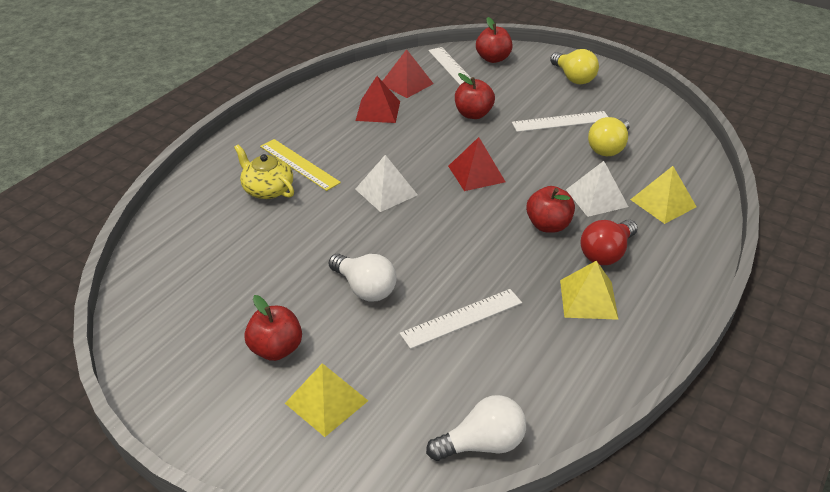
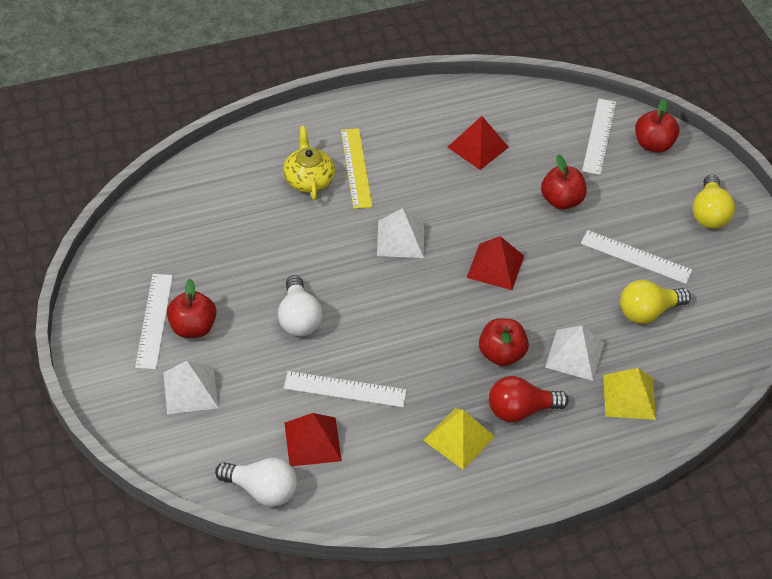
camera: 35 degrees right, 10 degrees up
(232, 365) = (154, 321): none -> white ruler
(326, 402) = (190, 390): yellow pyramid -> white pyramid
(406, 84) = (535, 129): red pyramid -> red pyramid (312, 441)

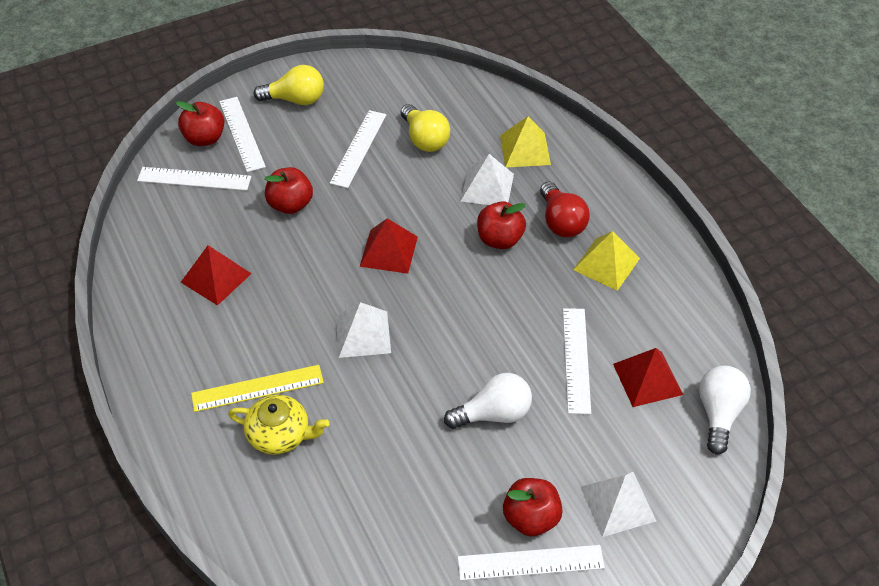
camera: 95 degrees left, 0 degrees up
(308, 179) = (280, 434): yellow teapot -> yellow teapot turned 150 degrees counterclockwise
(659, 171) = (241, 134): none -> white ruler

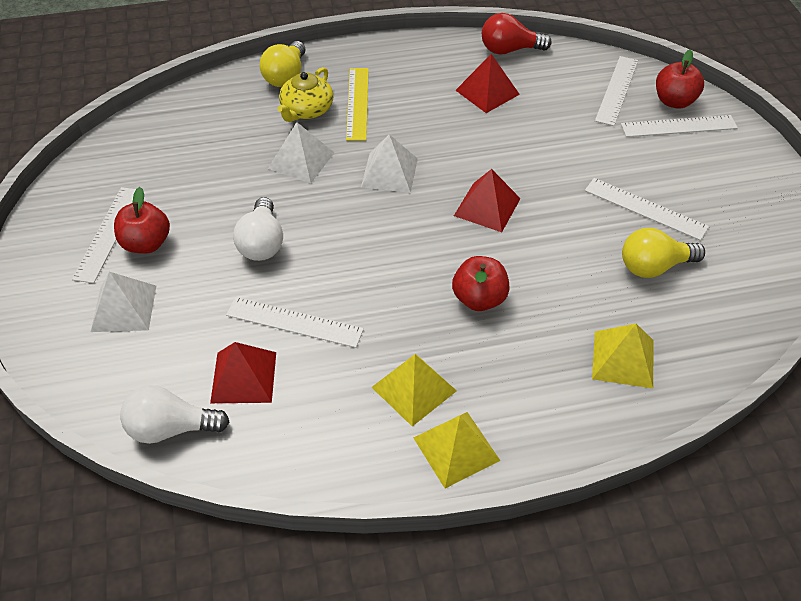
camera: 105 degrees right, 0 degrees up
(290, 204) = (569, 147): red apple -> none
(295, 99) = (731, 171): yellow light bulb -> yellow light bulb (286, 76)
(487, 187) = (563, 306): white pyramid -> white pyramid (301, 160)
(561, 222) = (491, 363): red light bulb -> red light bulb (509, 50)
(645, 230) = (456, 448): none -> yellow pyramid
(718, 414) = (171, 428): white light bulb -> white light bulb turned 150 degrees clockwise

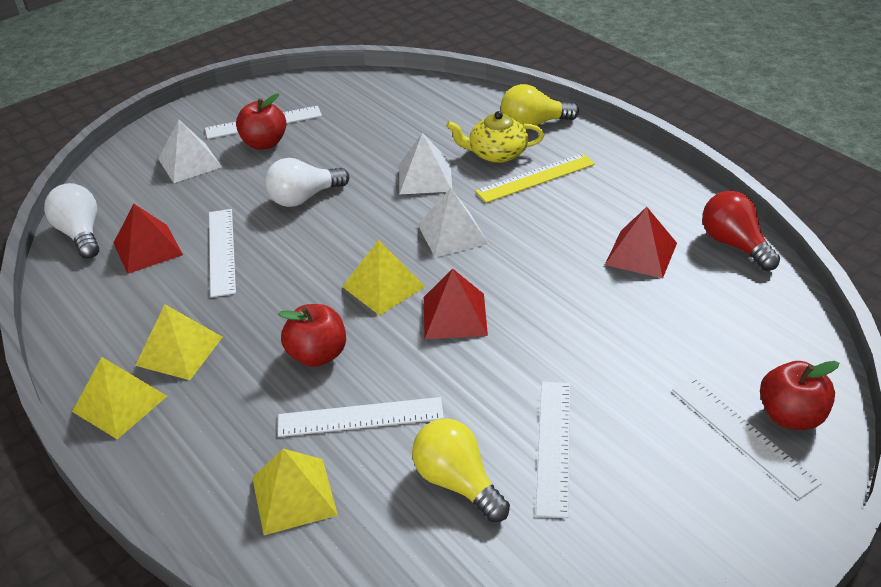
camera: 65 degrees right, 10 degrees down
(424, 233) = (383, 286): none -> yellow pyramid
(617, 90) = (756, 355): white ruler -> white ruler (360, 417)

